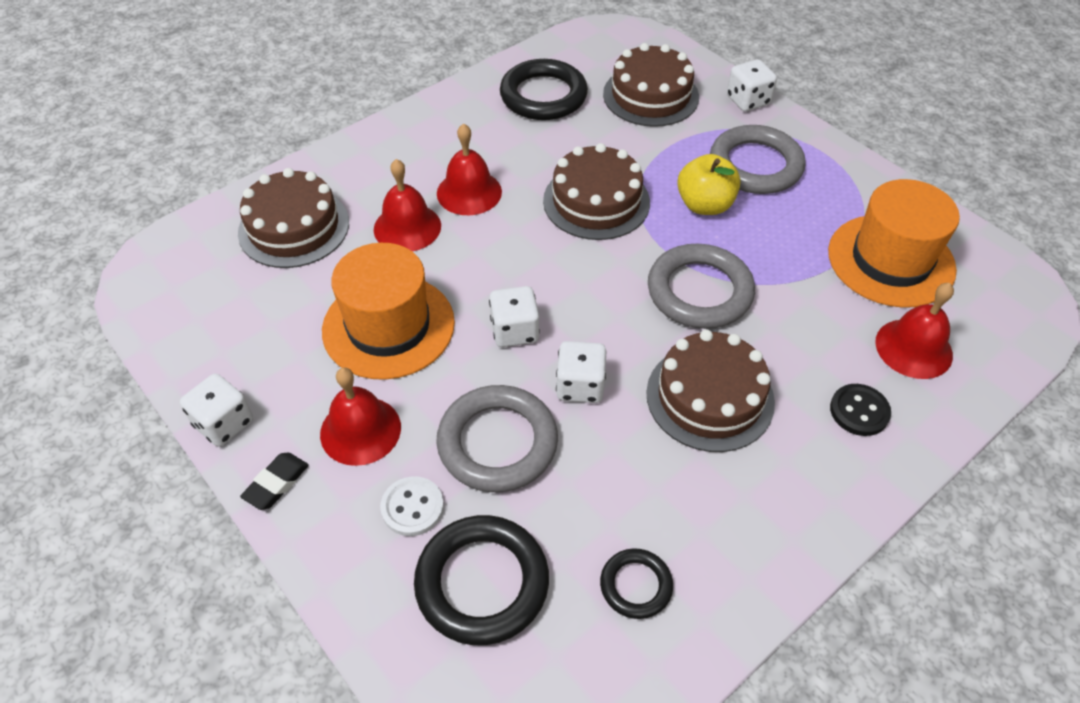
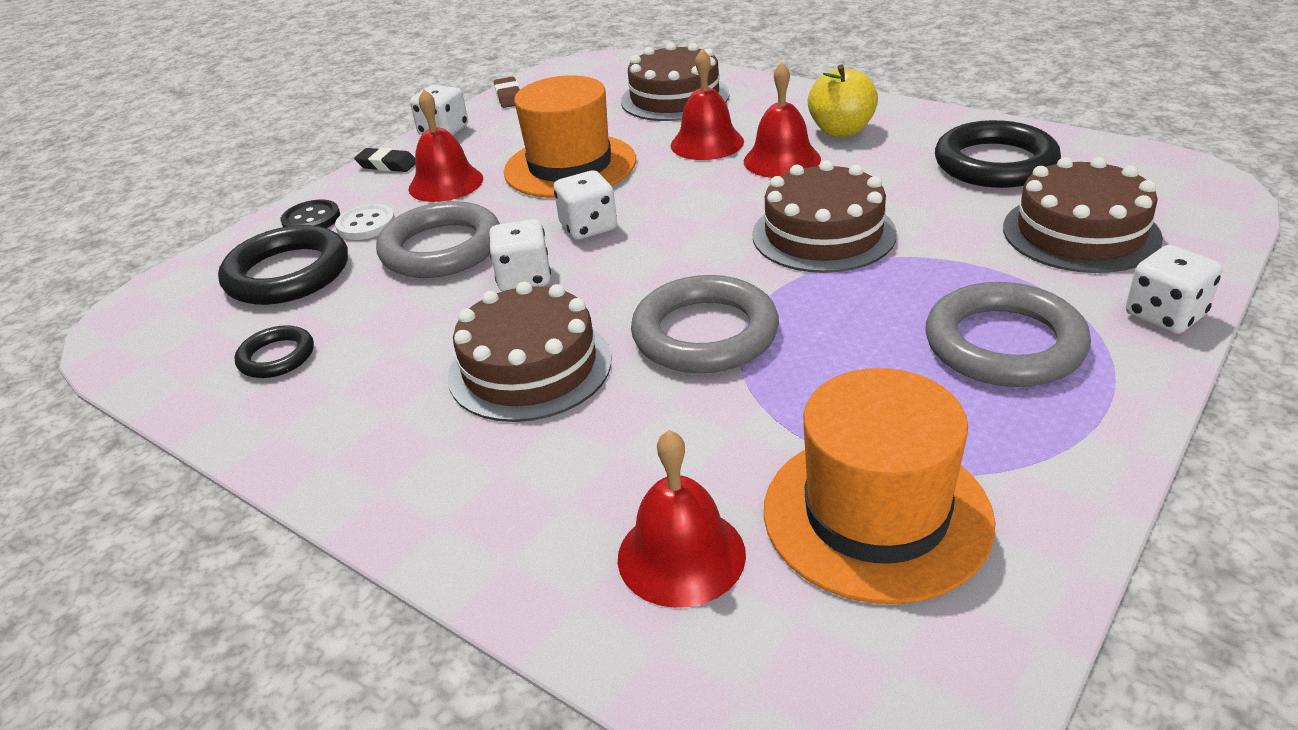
camera: 80 degrees right, 15 degrees down
(176, 354) = (509, 97): none -> brown eraser
(704, 205) = (877, 312): yellow apple -> yellow apple (841, 130)
(859, 411) = (536, 502): black button -> black button (311, 219)

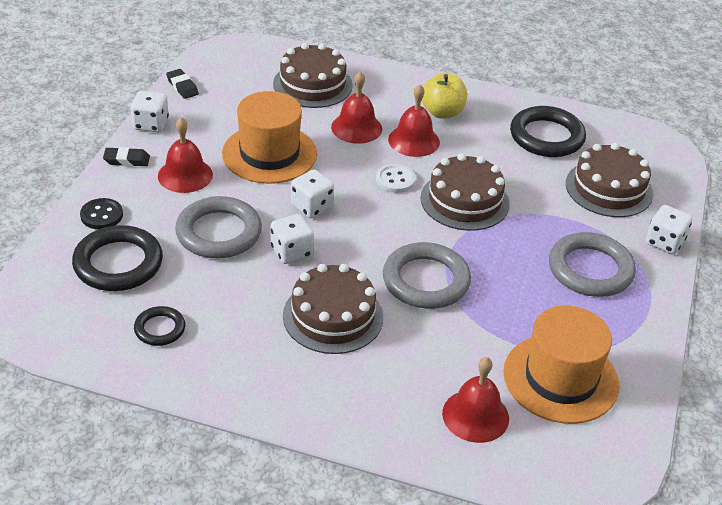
camera: 25 degrees left, 5 degrees up
(366, 224) = (148, 217): white button -> white button (395, 180)
(509, 97) = (182, 87): brown eraser -> black eraser

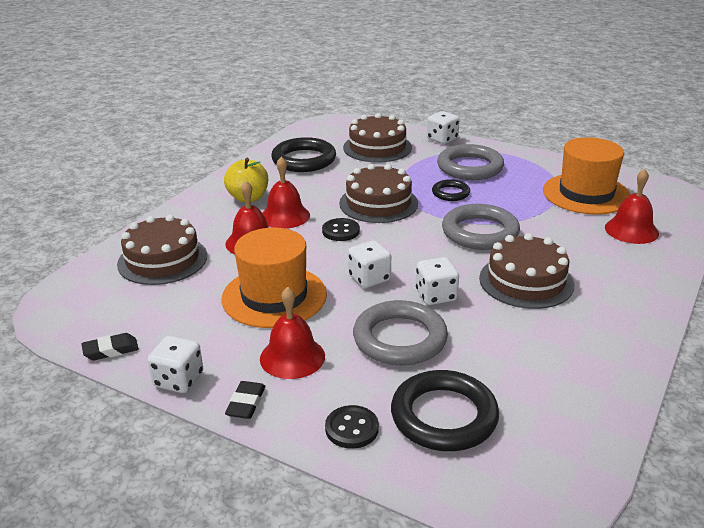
camera: 75 degrees left, 10 degrees down
(160, 329) = (551, 387): black ring -> black ring (450, 193)
(395, 180) = (341, 231): white button -> black button

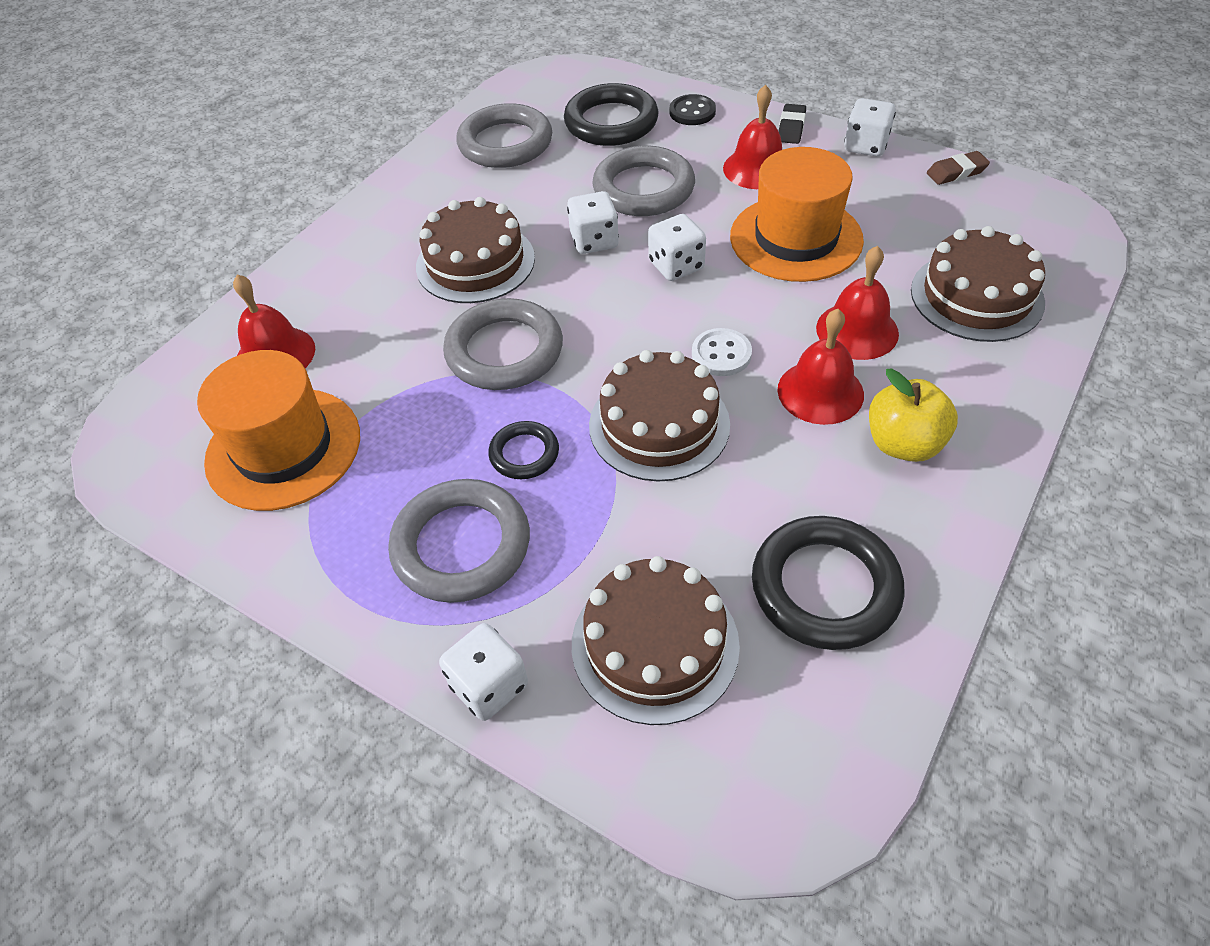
camera: 175 degrees left, 20 degrees up
(111, 350) = (956, 172): black eraser -> brown eraser
(341, 231) = (721, 354): black button -> white button
(553, 390) = (505, 143): none -> grey ring

